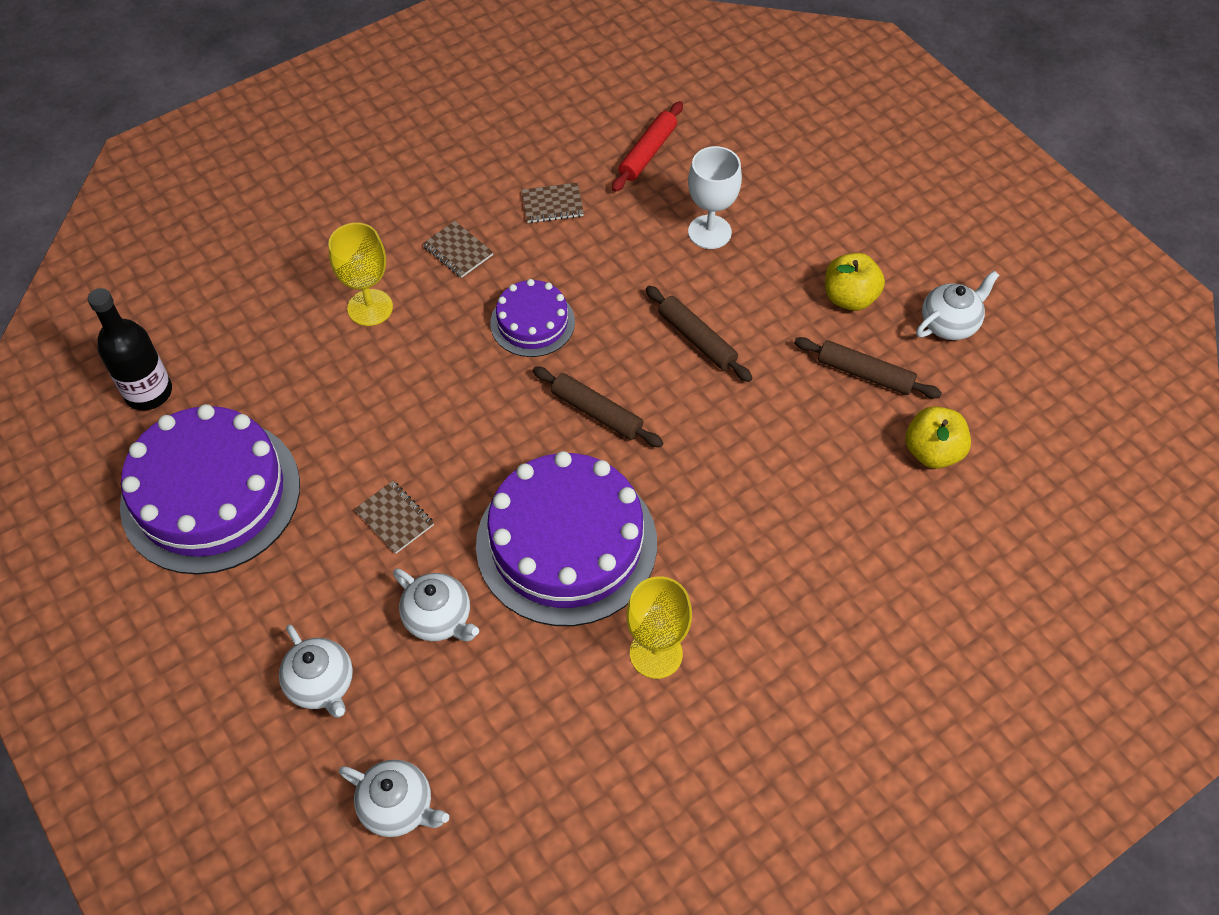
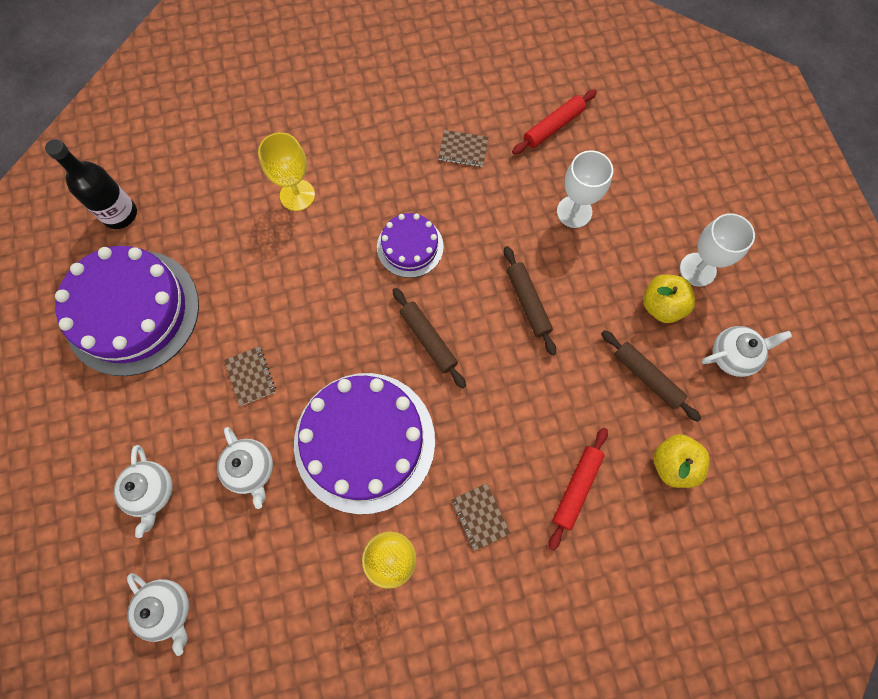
camera: 20 degrees right, 15 degrees up
(458, 251) = (378, 167): brown notebook -> brown notebook (480, 516)
(835, 511) = (576, 488): none -> red rolling pin
(873, 250) = (697, 269): none -> white goblet

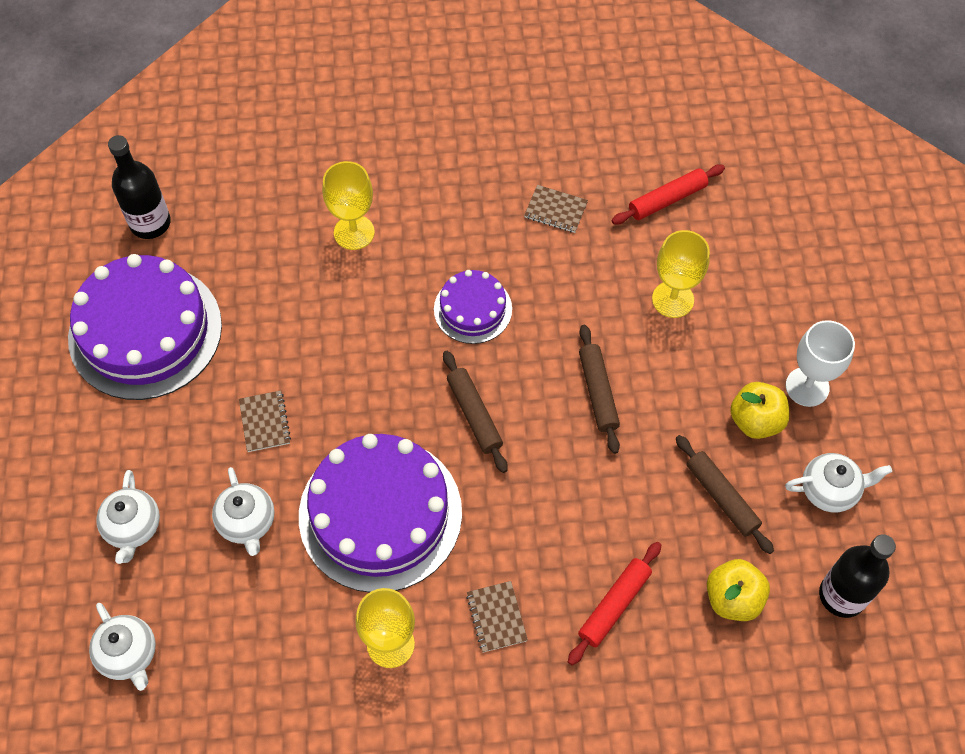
camera: 10 degrees right, 10 degrees down
(574, 212) = (673, 299): white goblet -> yellow goblet
(761, 445) = (842, 595): none -> black bottle

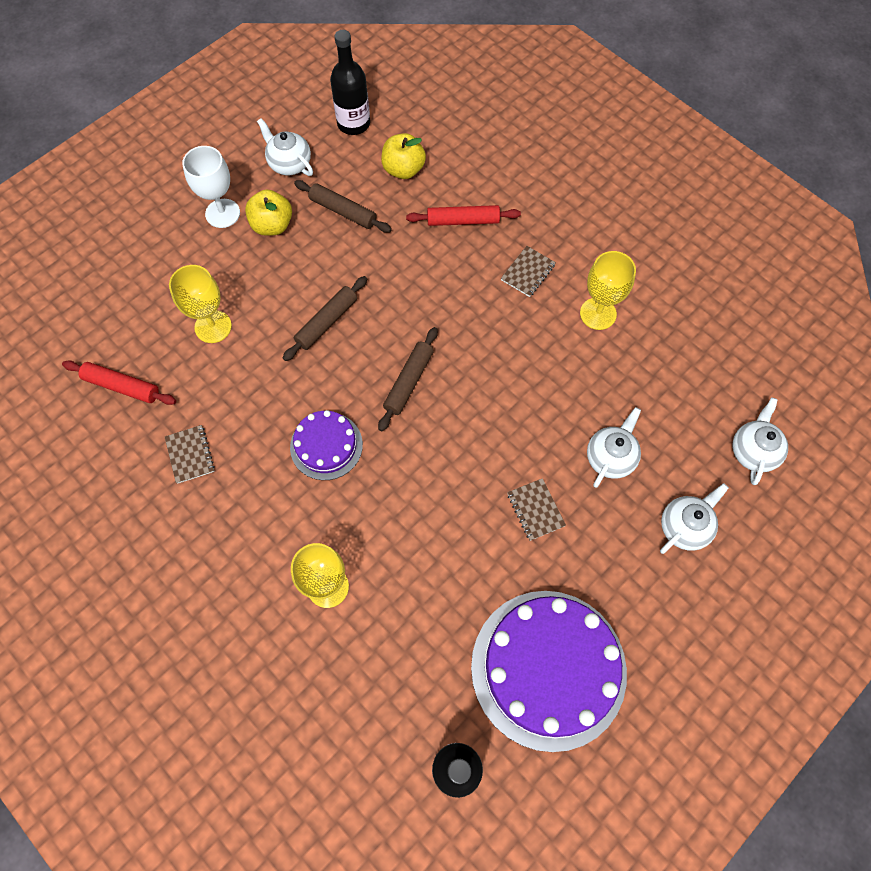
camera: 130 degrees left, 5 degrees up
(265, 422) = (535, 510): brown notebook -> brown notebook turned 60 degrees counterclockwise
(380, 514) = (528, 383): purple cake -> none
(722, 497) = (343, 211): brown rolling pin -> brown rolling pin turned 75 degrees counterclockwise

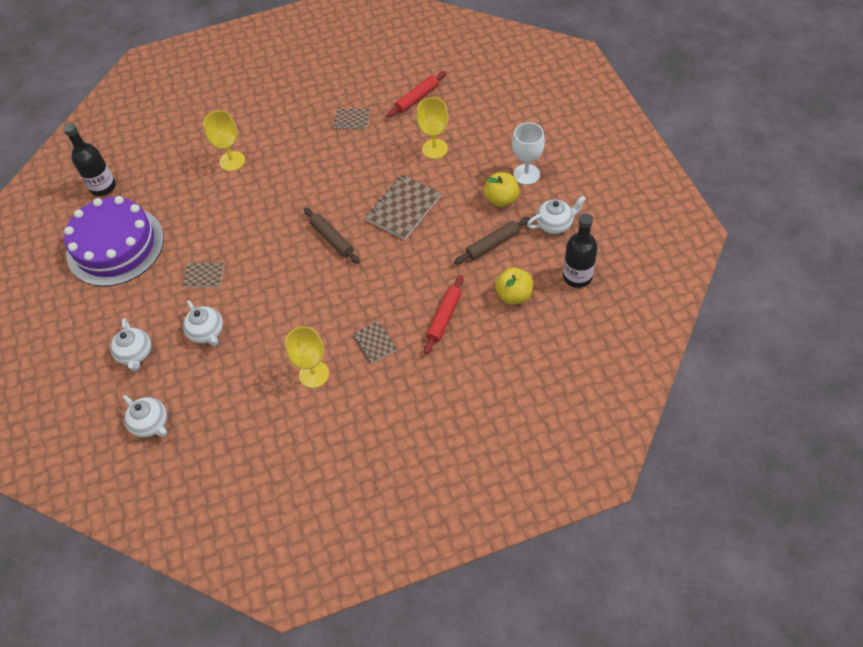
camera: 120 degrees right, 10 degrees down
(326, 446) = (316, 183): purple cake -> none
(327, 322) = (403, 208): brown rolling pin -> brown notebook

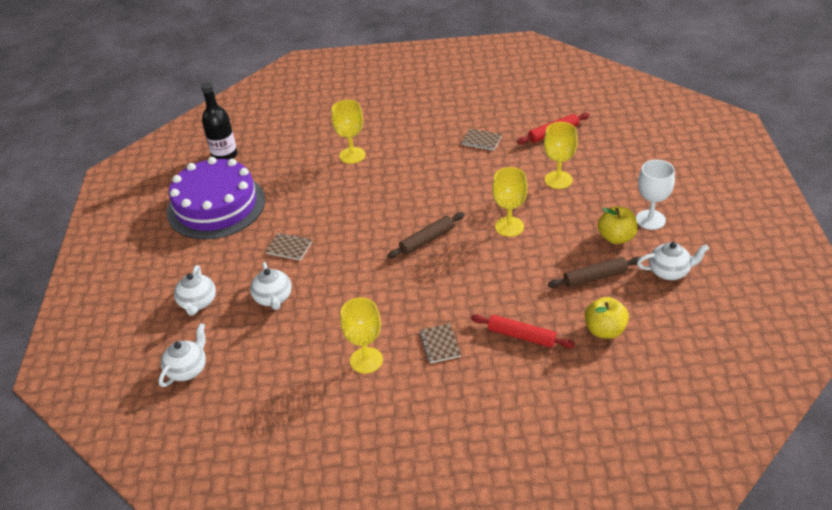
camera: 15 degrees right, 15 degrees down
(151, 424) = (187, 369): white teapot -> white teapot turned 120 degrees counterclockwise
(332, 239) = (427, 240): brown rolling pin -> brown rolling pin turned 75 degrees clockwise
(403, 208) = (509, 226): brown notebook -> yellow goblet
(444, 317) = (521, 336): red rolling pin -> red rolling pin turned 75 degrees clockwise
(577, 276) = (682, 327): black bottle -> none

